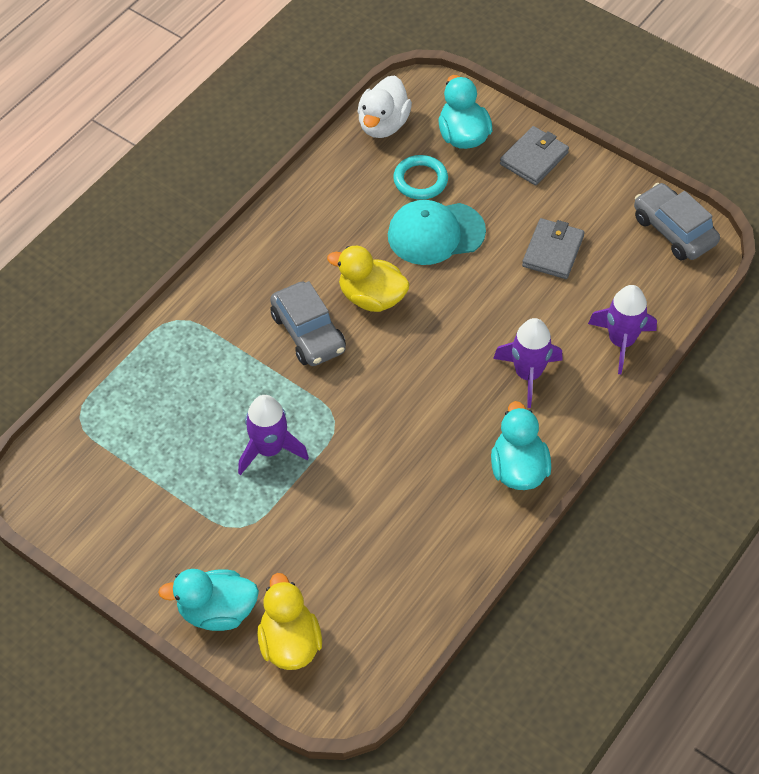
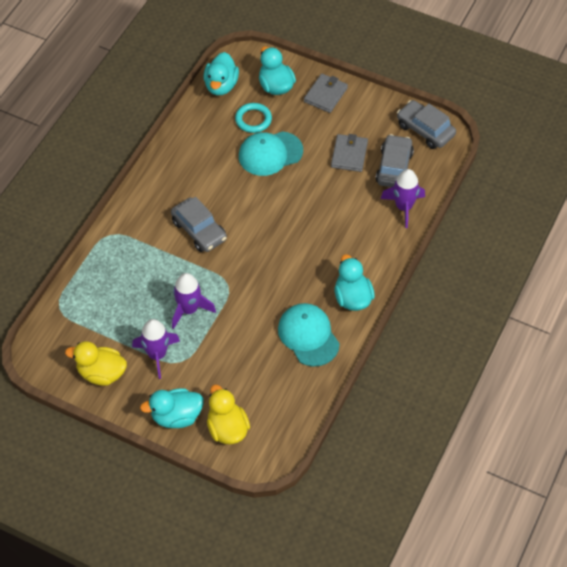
camera: 10 degrees left, 0 degrees up
(371, 297) = (236, 201): yellow duck -> yellow duck (101, 373)
(383, 124) = (221, 86): white duck -> turquoise duck
(440, 517) = (308, 336): none -> turquoise cap
(528, 374) = (347, 237): purple rocket -> purple rocket (157, 355)
(617, 280) = (394, 167): none -> grey car

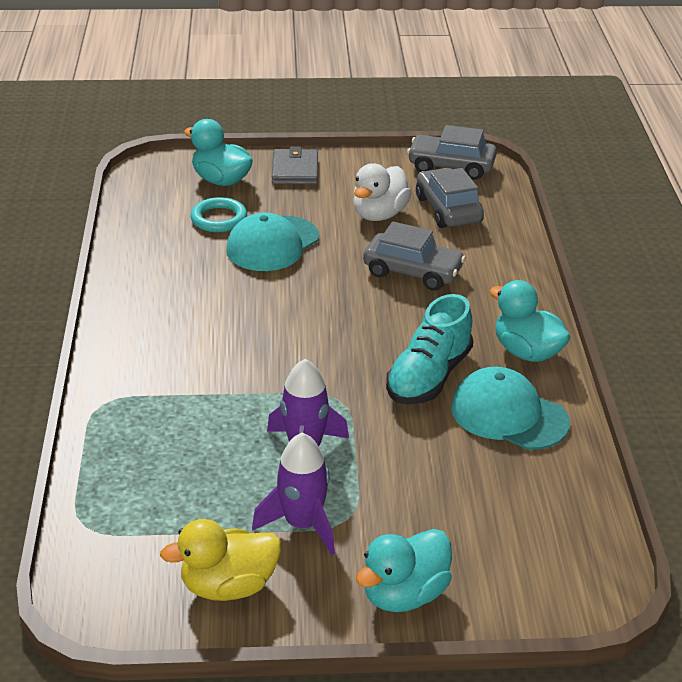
camera: 30 degrees left, 20 degrees down
(199, 230) = (241, 353): grey car -> grey car (413, 272)
(221, 86) = (144, 200): turquoise duck -> none
(227, 429) = (499, 577): yellow duck -> none
(285, 291) = (428, 377): none -> turquoise shoe
(349, 155) = (379, 214): grey wallet -> white duck
(403, 207) = (498, 241): purple rocket -> none

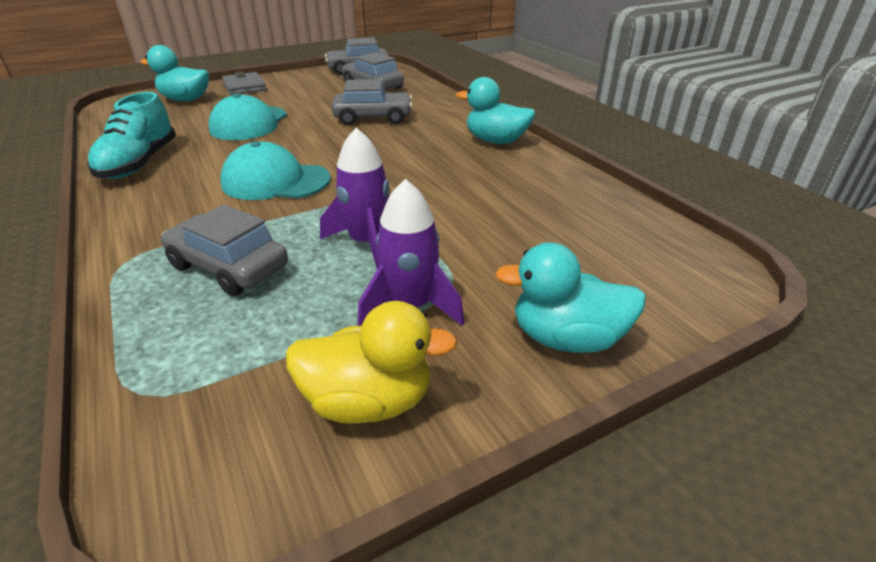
camera: 25 degrees left, 0 degrees up
(180, 436) = (229, 267): none -> grey car
(219, 219) = (194, 118): turquoise ring -> none
(228, 586) = (369, 401): yellow duck -> yellow duck turned 135 degrees counterclockwise
(379, 214) = (325, 96): white duck -> none
(404, 595) = (566, 338): turquoise duck -> turquoise duck turned 75 degrees clockwise
(428, 377) = (436, 170): turquoise shoe -> turquoise shoe (139, 163)
(509, 415) = (520, 177): turquoise cap -> turquoise cap (276, 181)

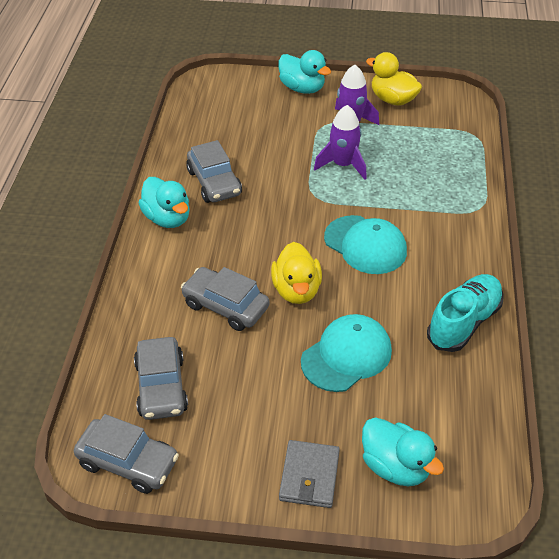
camera: 145 degrees left, 10 degrees up
(229, 267) = (423, 180): grey car -> grey car (214, 182)
(322, 138) = (296, 290): none -> yellow duck

